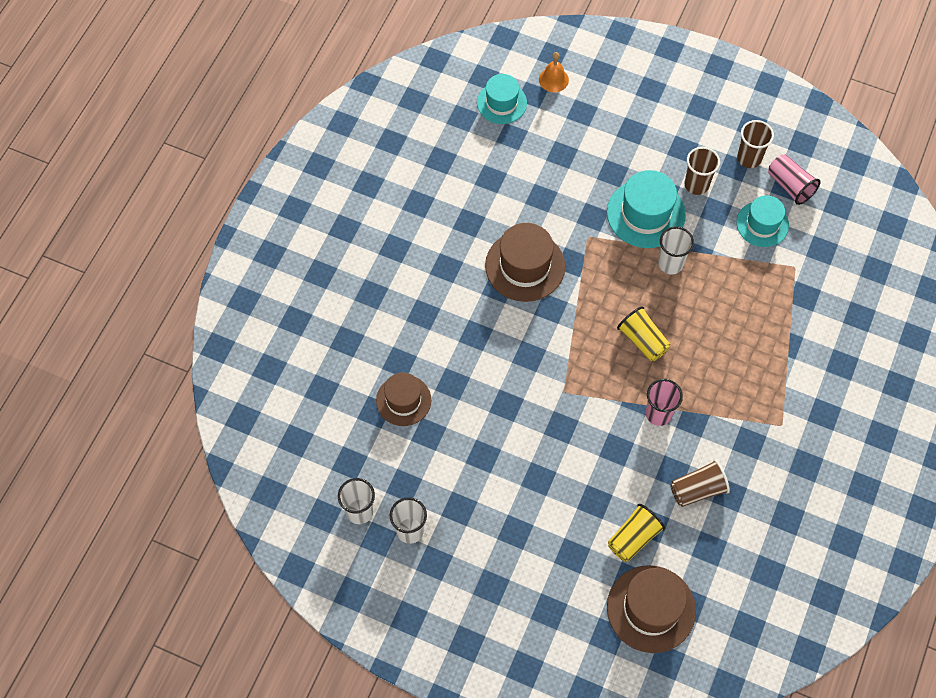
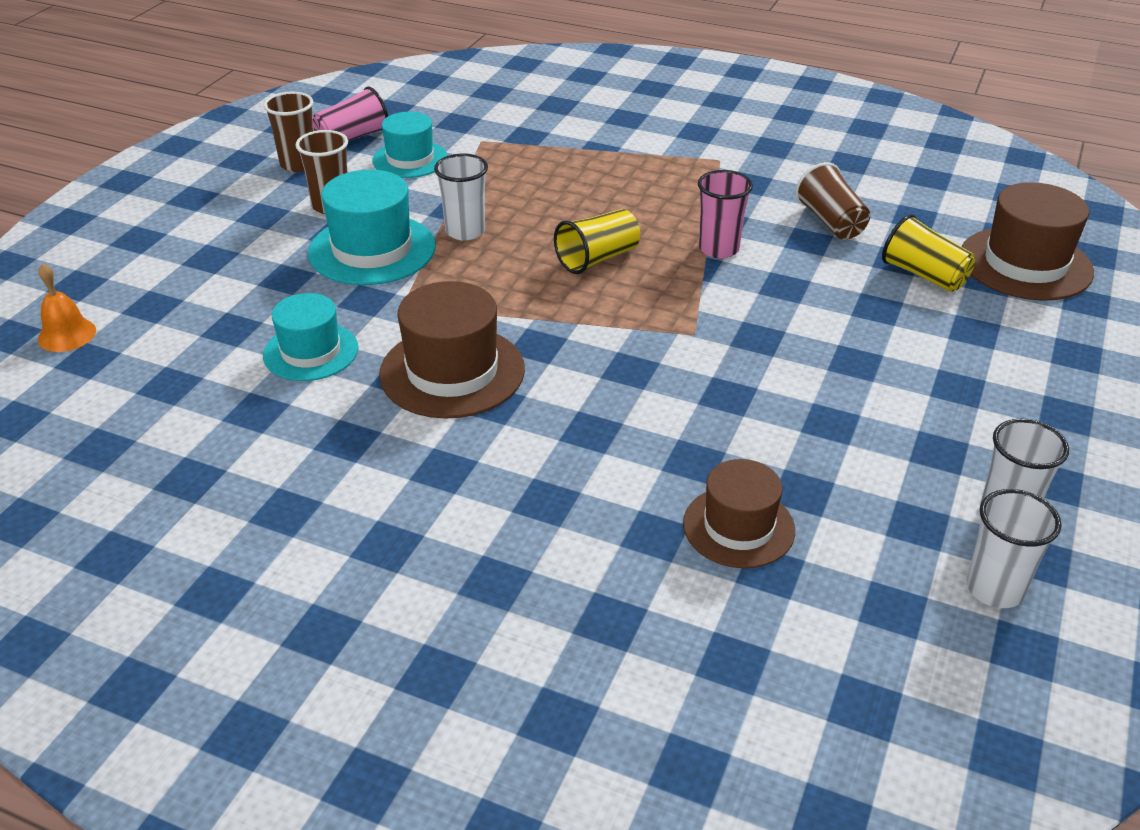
camera: 90 degrees left, 25 degrees down
(501, 103) = (88, 396): turquoise hat -> turquoise hat (311, 352)

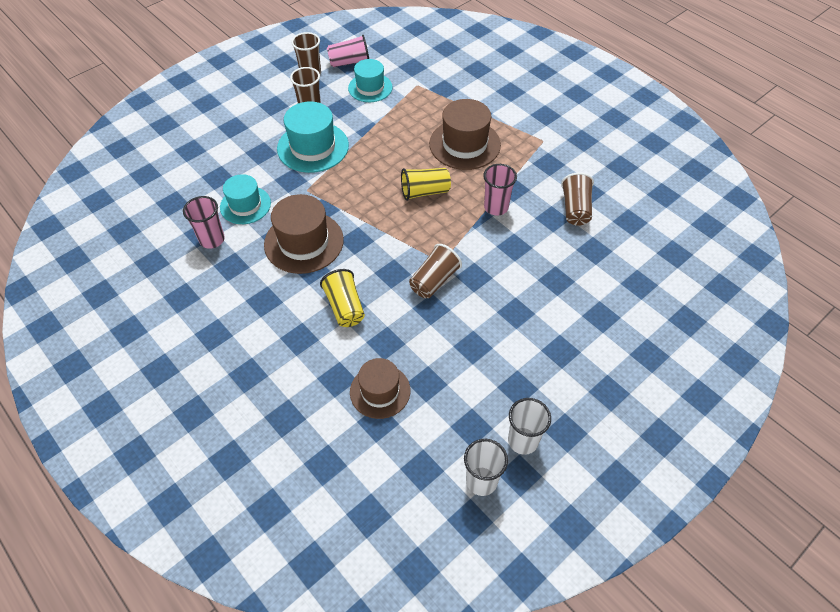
camera: 25 degrees right, 15 degrees up
(67, 334) = (144, 155): orange bell -> none
(284, 414) = (212, 240): none -> pink cup
(465, 231) = (367, 149): white cup -> none
(703, 360) = (434, 281): none -> brown cup
(924, 275) = (602, 266): yellow cup -> yellow cup (345, 307)
(1025, 264) = (671, 280): brown hat -> brown hat (465, 144)

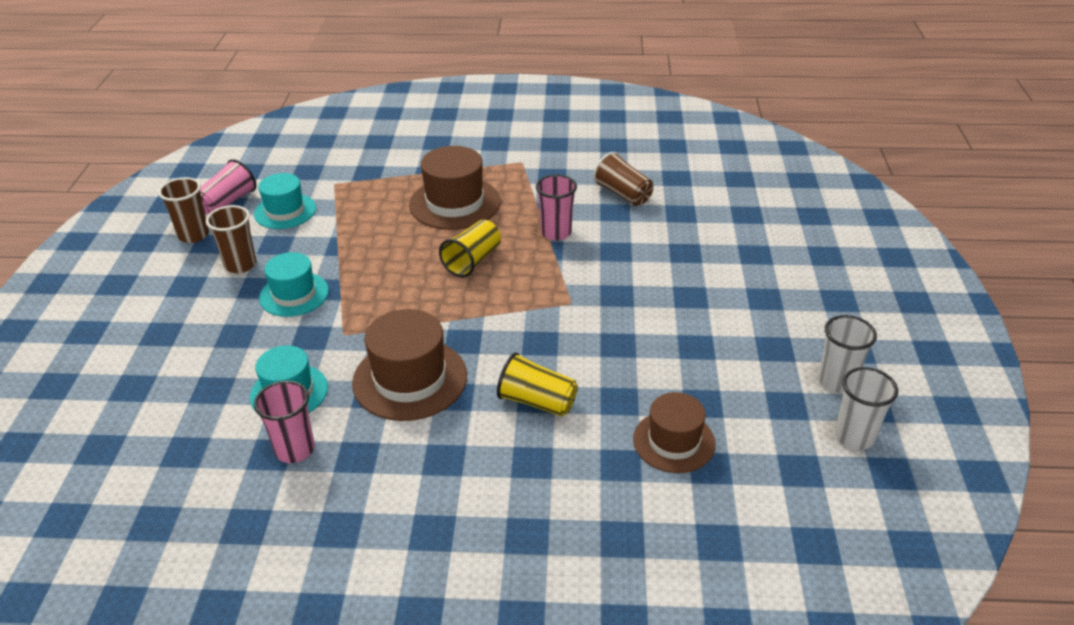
camera: 45 degrees left, 15 degrees down
(313, 147) = (294, 294): turquoise hat -> turquoise hat, size x0.66
(434, 281) = (587, 322): brown cup -> none

